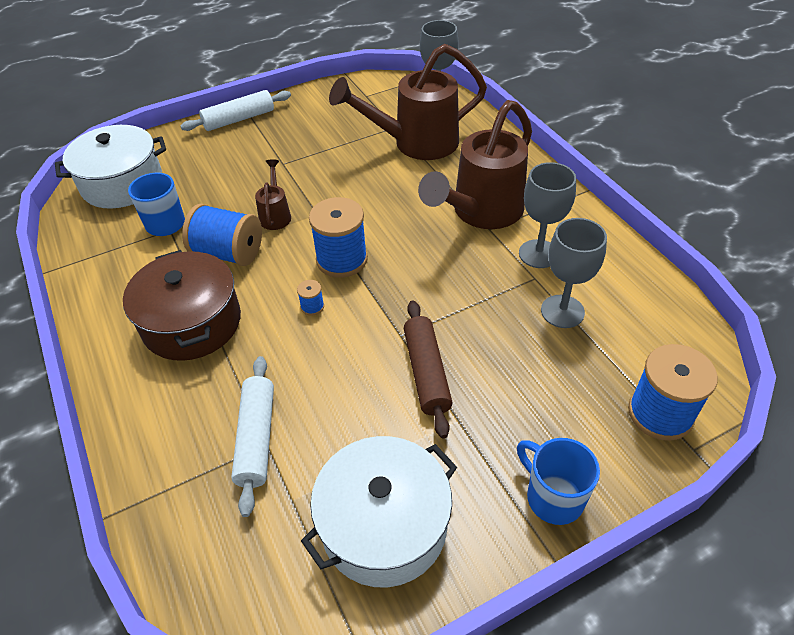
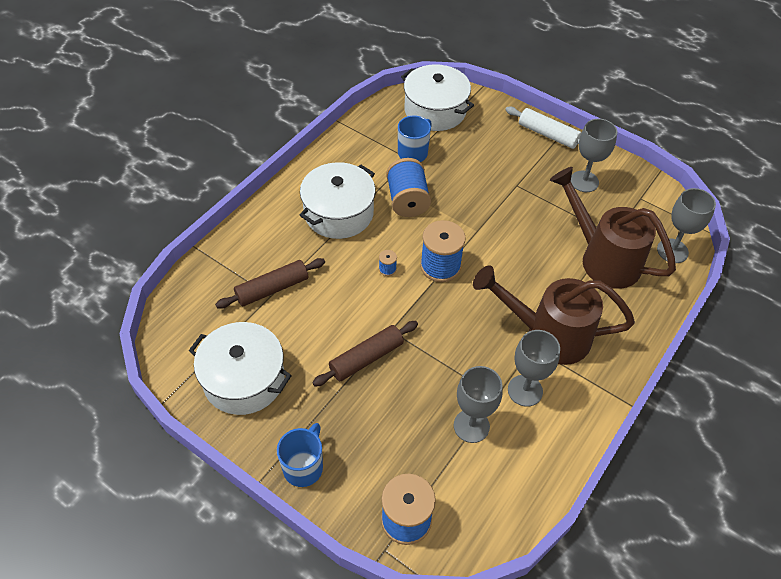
camera: 60 degrees right, 5 degrees up
(192, 323) = (339, 213): brown pot -> white pot
(257, 438) = (272, 289): white rolling pin -> brown rolling pin
(275, 215) = (460, 207): brown watering can -> none
(318, 119) = (584, 181): none -> grey goblet

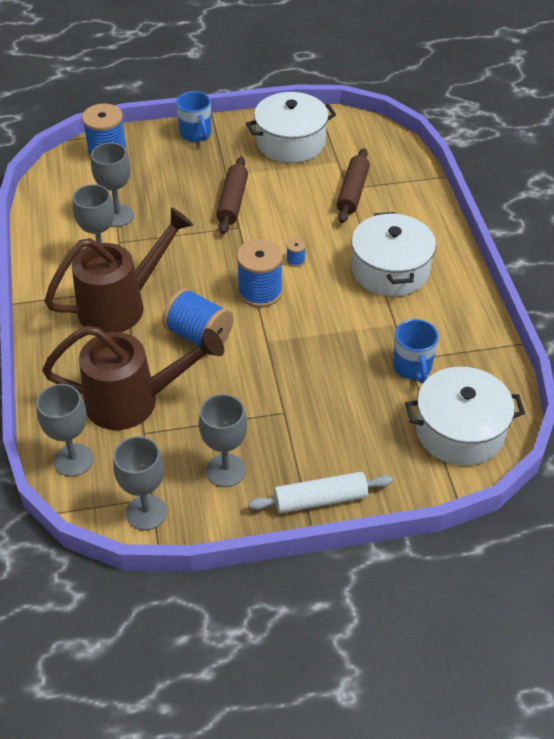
camera: 135 degrees right, 5 degrees down
(407, 200) = (355, 321): blue spool -> blue spool (199, 335)
(650, 193) = (146, 512): none -> grey goblet

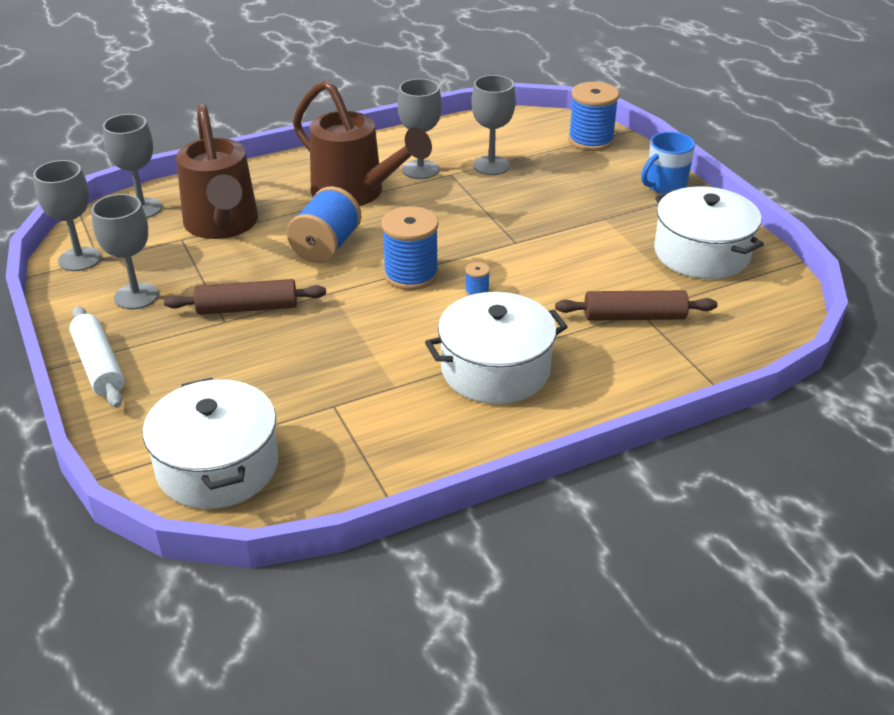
camera: 75 degrees right, 10 degrees down
(233, 202) = (558, 231): brown rolling pin -> brown rolling pin (247, 308)
(412, 368) = (319, 411): blue mug -> none

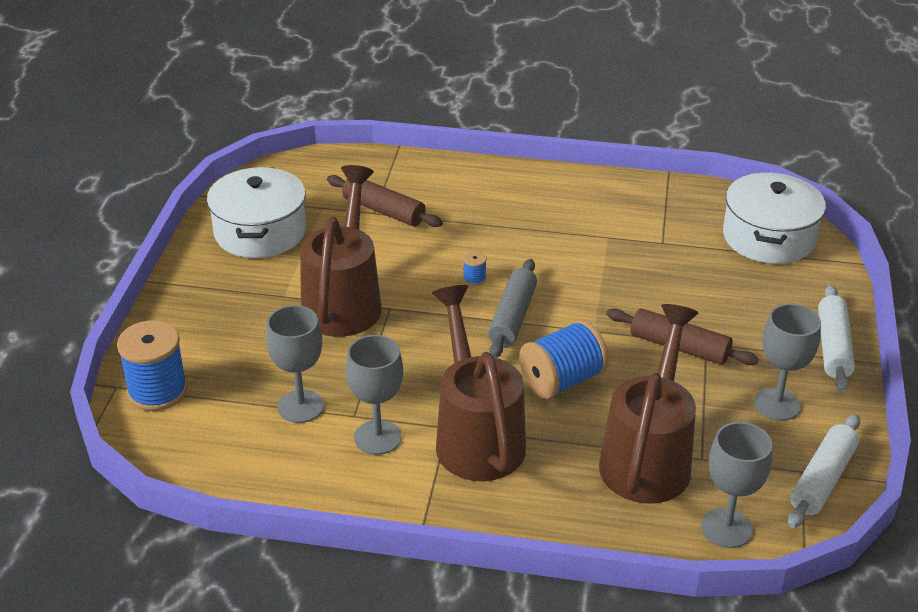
camera: 145 degrees left, 0 degrees up
(79, 259) = (822, 479): grey goblet -> white rolling pin
(411, 274) = (512, 317): blue spool -> grey rolling pin
(495, 369) = (526, 219): white pot -> none
(556, 233) = (344, 300): none -> brown watering can
(665, 186) = (182, 303): blue mug -> none

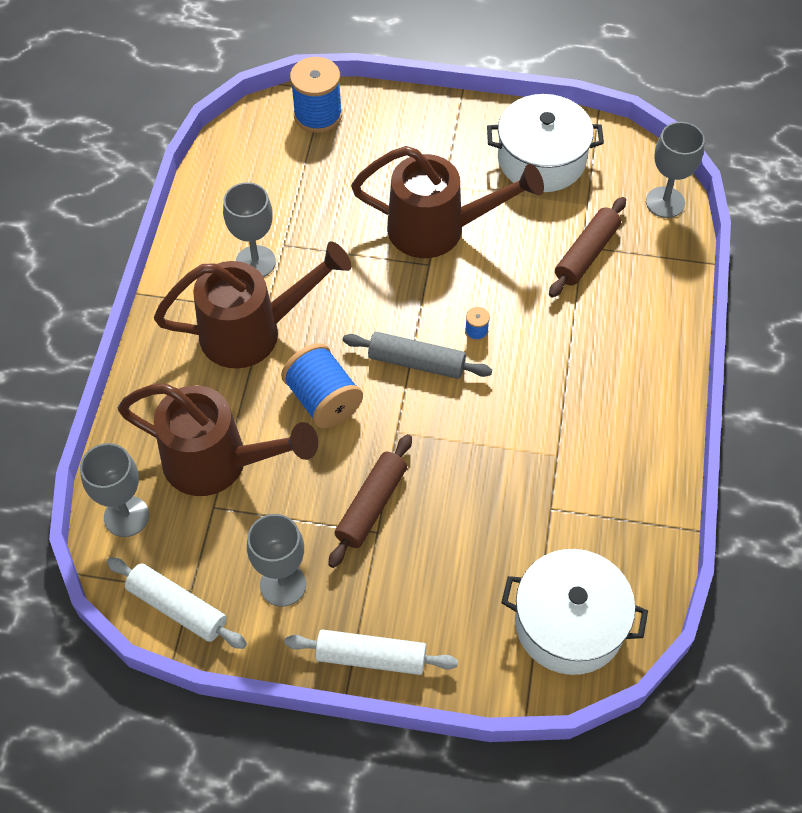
camera: 90 degrees right, 20 degrees up
(300, 406) = (296, 208): grey goblet -> grey goblet (665, 202)

